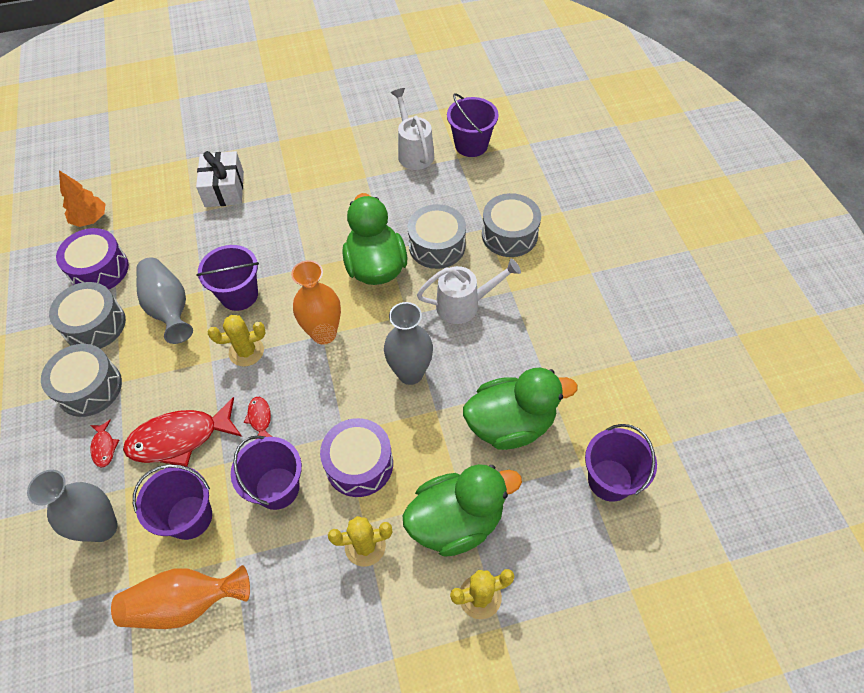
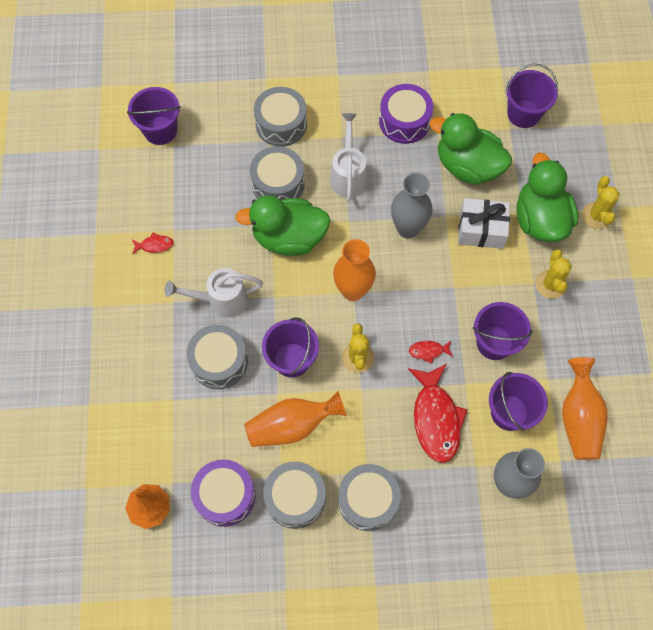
camera: 80 degrees left, 10 degrees up
(104, 447) = (433, 484): red fish -> red fish (155, 245)
(169, 308) = (292, 425): grey vase -> orange vase
(224, 189) = (148, 366): white gift -> white gift (481, 230)
(233, 238) = (219, 361): none -> grey drum
(359, 464) = (483, 279): purple drum -> purple drum (404, 121)
(414, 152) = (153, 181): white watering can -> white watering can (221, 300)
(510, 424) = (467, 166): green duck -> green duck turned 60 degrees counterclockwise

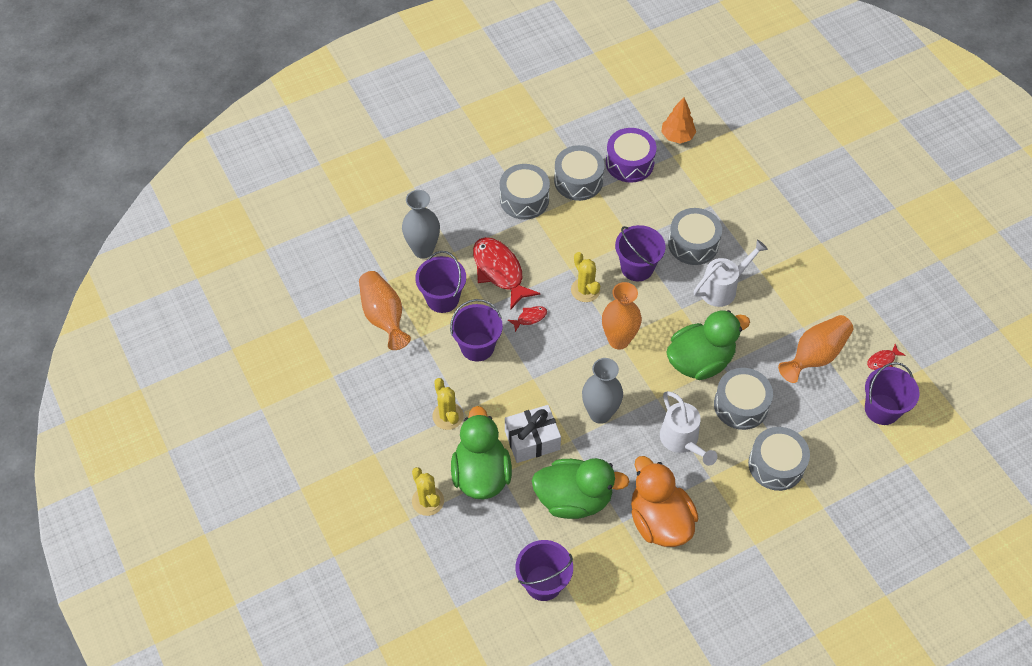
camera: 155 degrees right, 10 degrees down
(155, 245) = (808, 308): red fish -> red fish (882, 360)
(292, 425) = (608, 223): orange vase -> orange vase (815, 355)
(404, 121) = (659, 520): purple drum -> orange duck
(540, 219) = (481, 474): green duck -> green duck turned 150 degrees counterclockwise

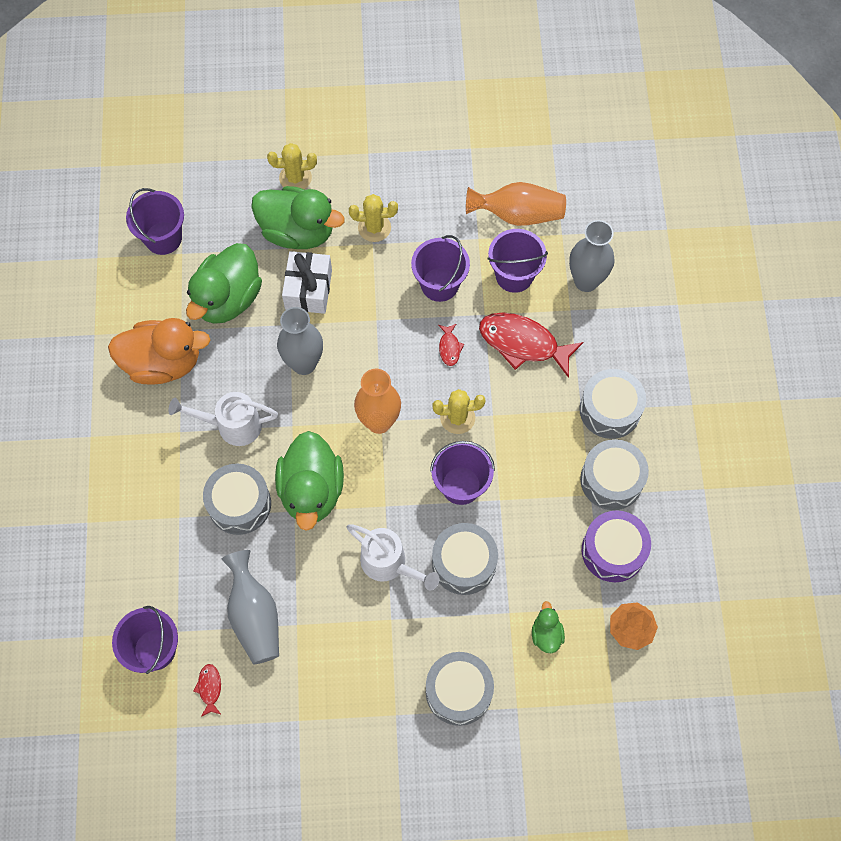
camera: 115 degrees right, 10 degrees up
(499, 271) = (523, 343): red fish -> red fish turned 150 degrees counterclockwise
(711, 180) = (546, 634): none -> green duck
(723, 288) = (389, 564): white watering can -> white watering can turned 45 degrees counterclockwise
(776, 465) = (156, 502): grey drum -> grey drum (458, 691)
(815, 355) = (254, 616): orange vase -> grey vase

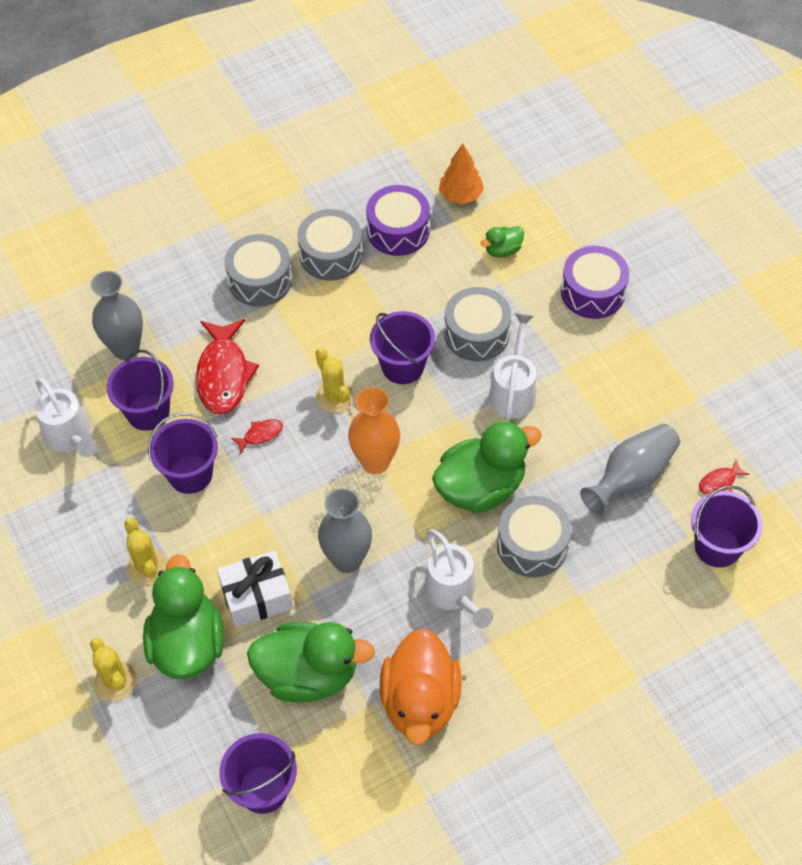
camera: 115 degrees left, 10 degrees down
(163, 363) = (420, 701): orange duck -> orange duck turned 150 degrees counterclockwise
(458, 691) = (592, 292): grey drum -> purple drum
(518, 214) = (70, 437): orange vase -> white watering can

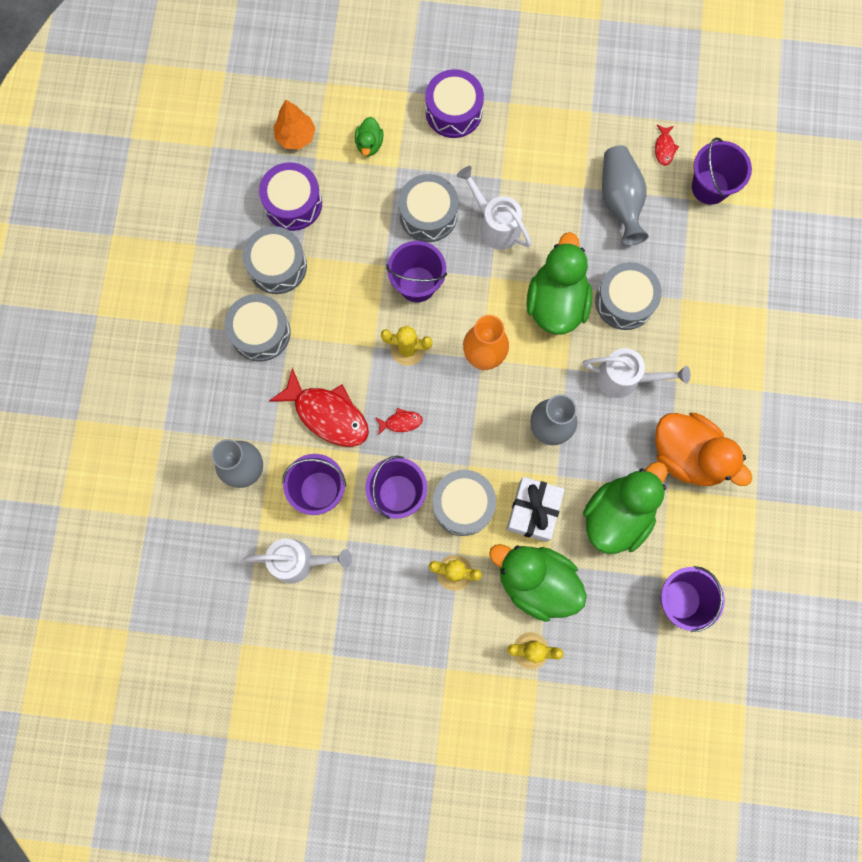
camera: 55 degrees left, 20 degrees up
(219, 534) = (463, 505): none -> grey drum
(260, 435) = (401, 422): red fish -> red fish turned 75 degrees clockwise

